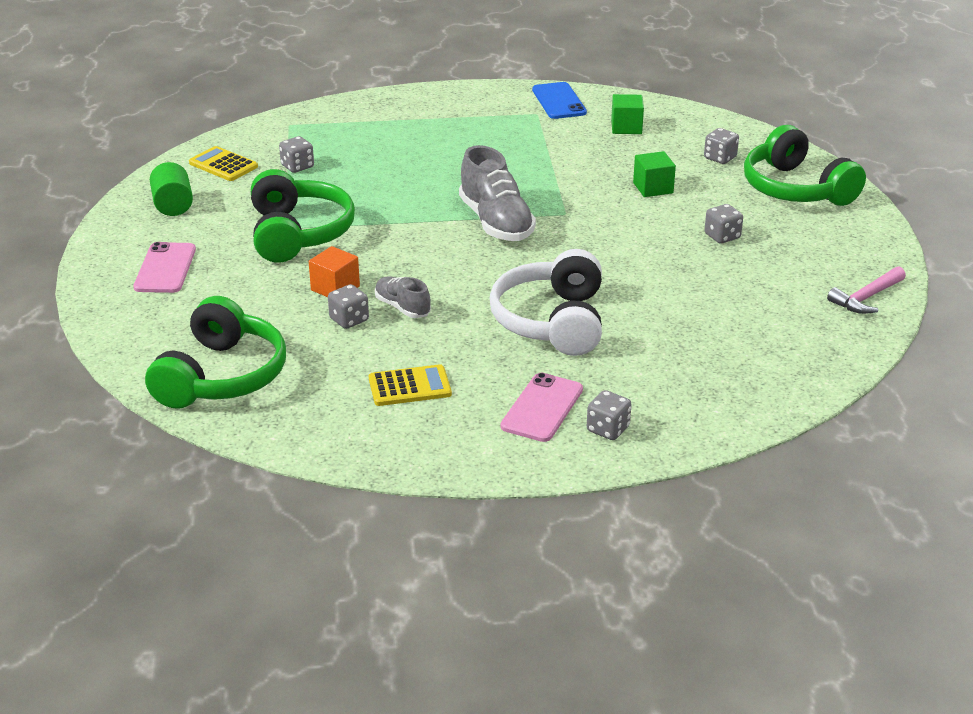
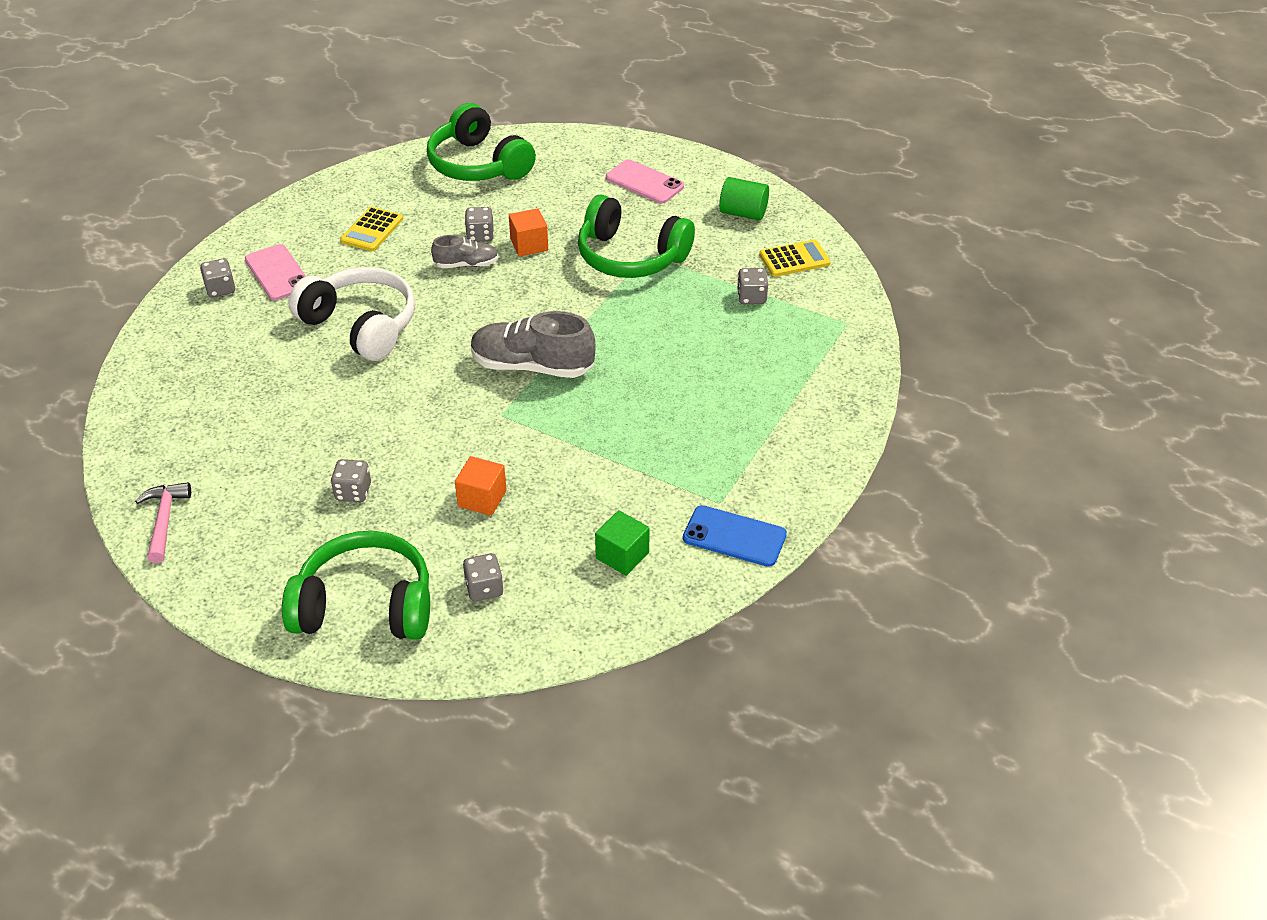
camera: 125 degrees right, 10 degrees up
(653, 188) = (482, 498): green cube -> orange cube

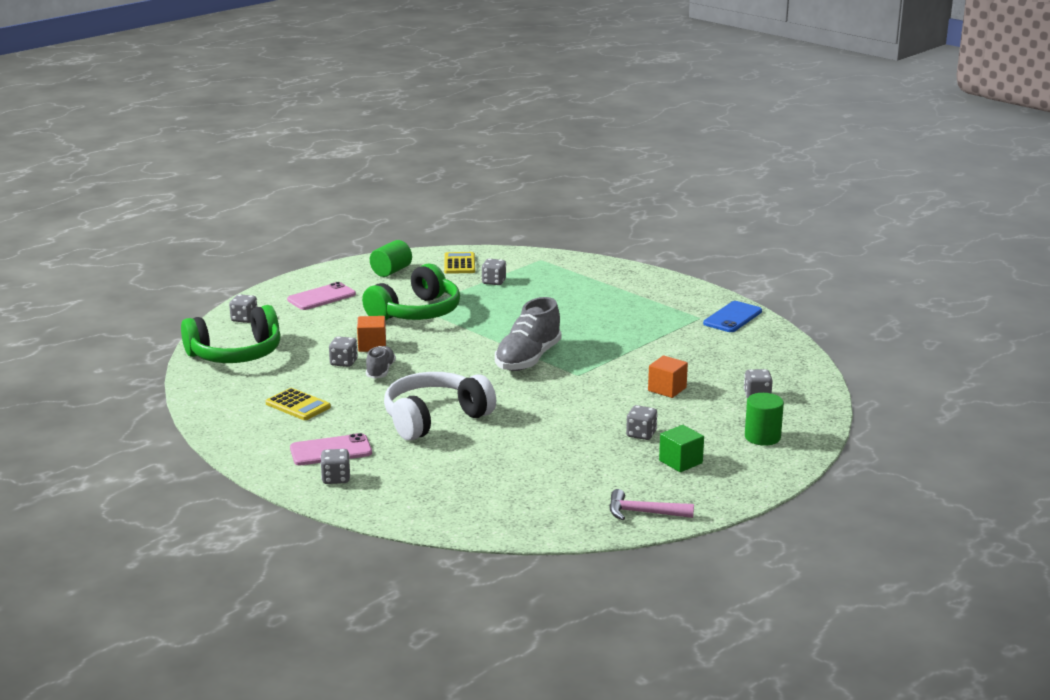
camera: 75 degrees left, 20 degrees down
(365, 605) = (762, 437): green headphones -> green cylinder
(566, 148) = (244, 319): none -> grey dice
(622, 555) = (739, 351): green cube -> green cube (680, 462)

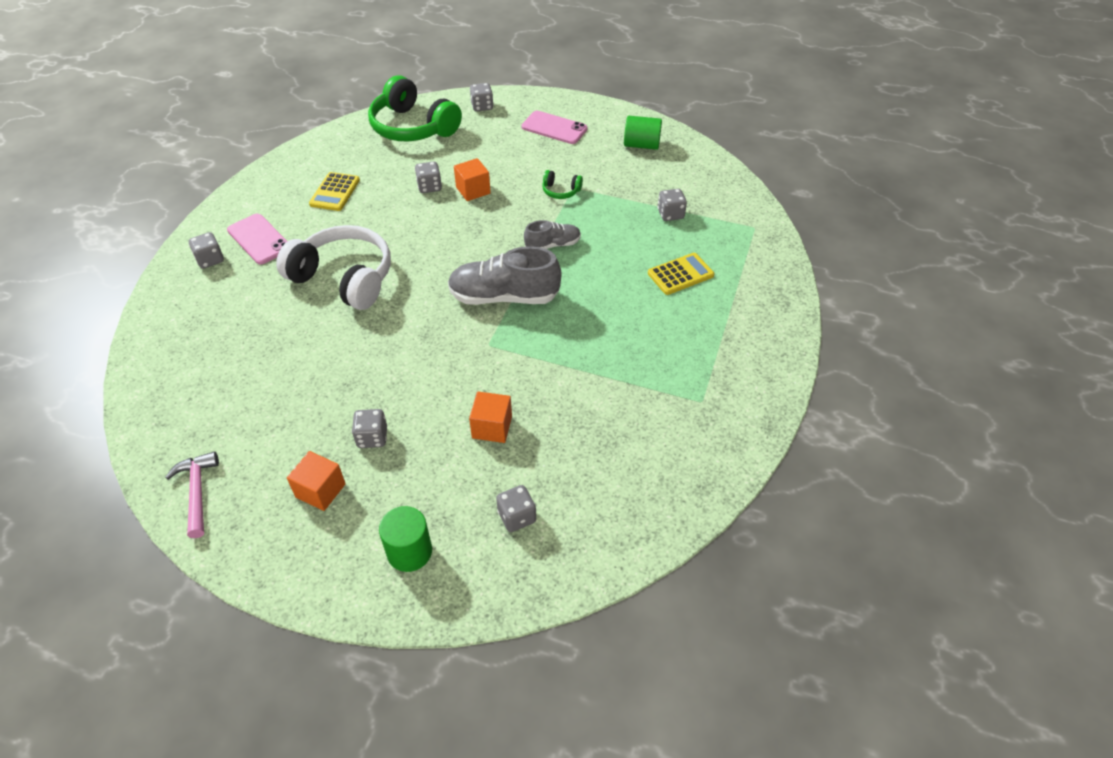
camera: 65 degrees right, 25 degrees up
(380, 371) = (424, 213): grey shoe -> grey shoe (553, 245)
(416, 313) = (561, 191): green headphones -> green headphones, size x0.42
(459, 264) = (694, 178): yellow calculator -> yellow calculator (680, 274)
(680, 462) = (320, 490): green cube -> orange cube
(732, 317) = (724, 432): blue phone -> none

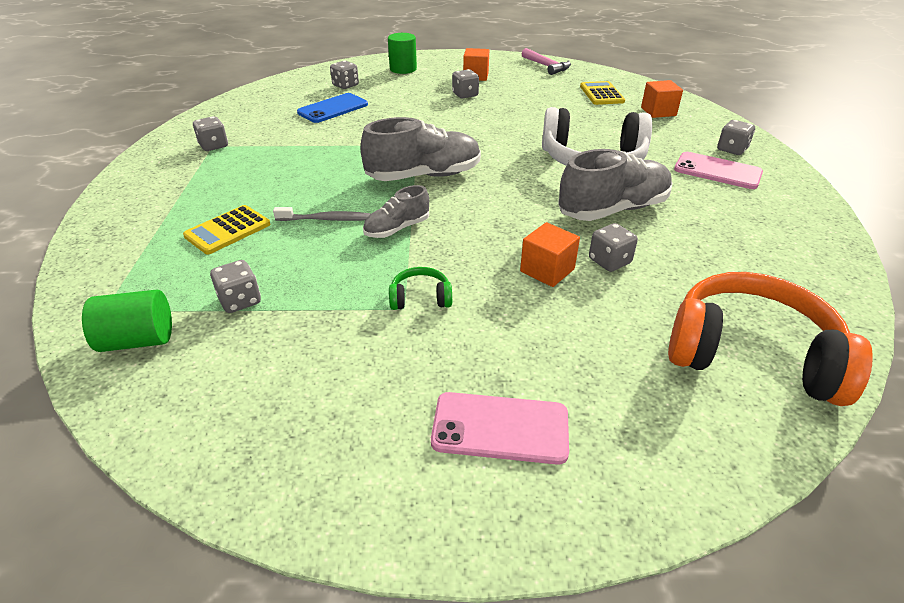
camera: 160 degrees right, 10 degrees down
(335, 192) = (715, 228): yellow calculator -> yellow calculator (601, 94)
(384, 223) = (613, 210): none -> grey shoe
(413, 127) = (751, 354): green headphones -> orange headphones
(482, 106) = (688, 447): grey dice -> grey dice (214, 146)
(492, 427) = (383, 110): orange cube -> orange cube (658, 111)
(552, 450) = (333, 108): none -> blue phone
(602, 267) = (327, 219): none -> grey toothbrush
(641, 145) = (303, 432): green cylinder -> green cylinder (138, 340)

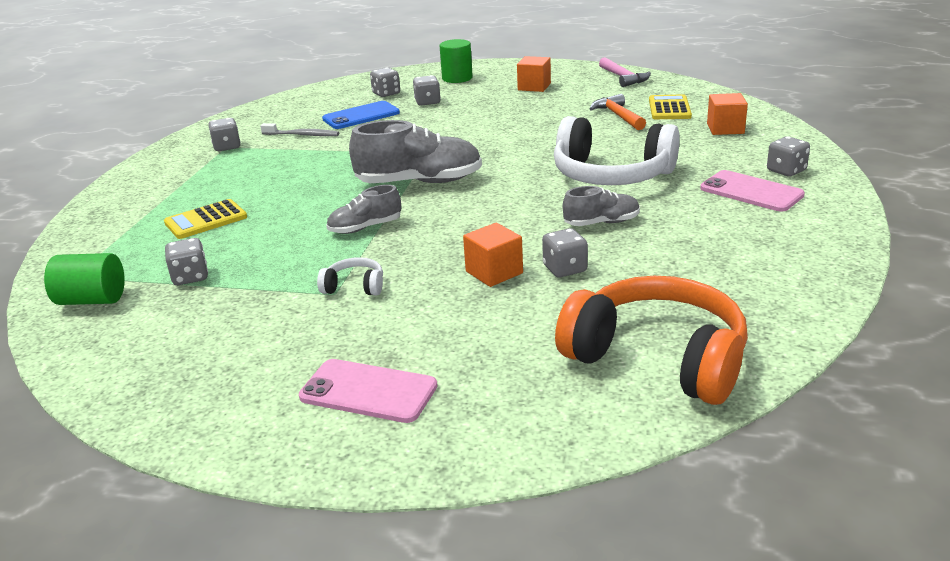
camera: 15 degrees right, 10 degrees down
(327, 219) = (302, 216): grey toothbrush -> grey toothbrush (302, 135)
(420, 298) = (354, 287): green headphones -> white headphones
(465, 95) = (510, 106): grey dice -> grey dice (427, 102)
(563, 102) = (618, 116): none -> orange hammer
(613, 210) = (601, 223): grey shoe -> grey shoe, size x0.55

